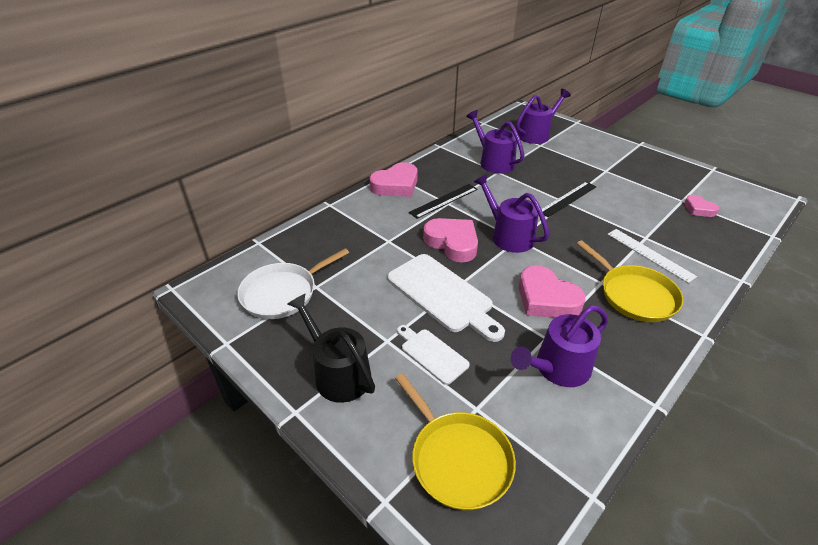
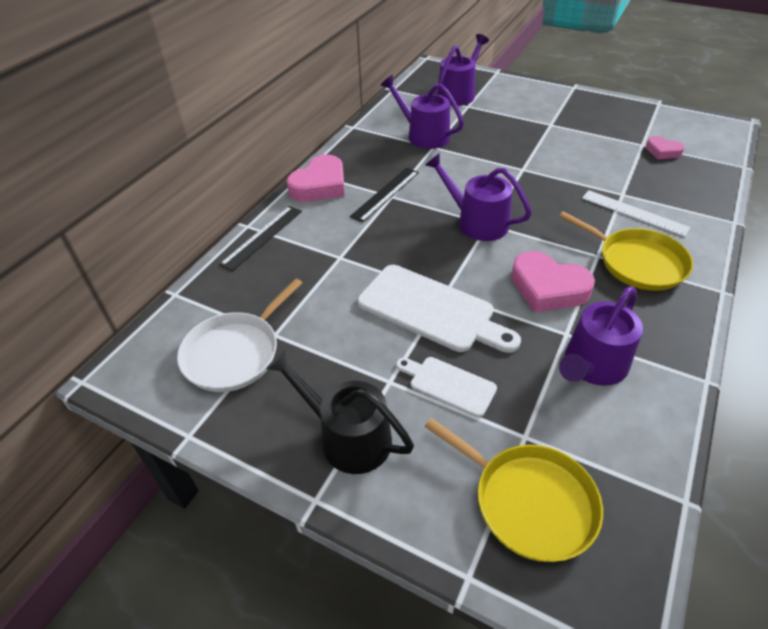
camera: 15 degrees left, 5 degrees up
(452, 243) = (416, 244): pink heart -> none
(568, 199) = (524, 165): black ruler -> black ruler (262, 237)

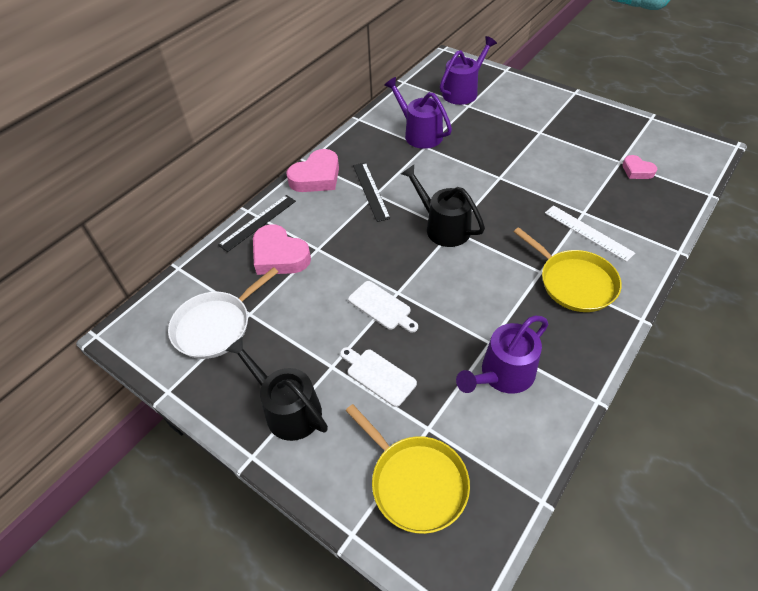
camera: 10 degrees right, 5 degrees up
(385, 194) = (370, 191): black ruler -> black ruler turned 60 degrees counterclockwise
(431, 310) = (381, 307): white cutting board -> white cutting board, size x0.56
(477, 222) = (443, 227): purple watering can -> black watering can
(548, 288) = (487, 298): pink heart -> pink heart (279, 256)

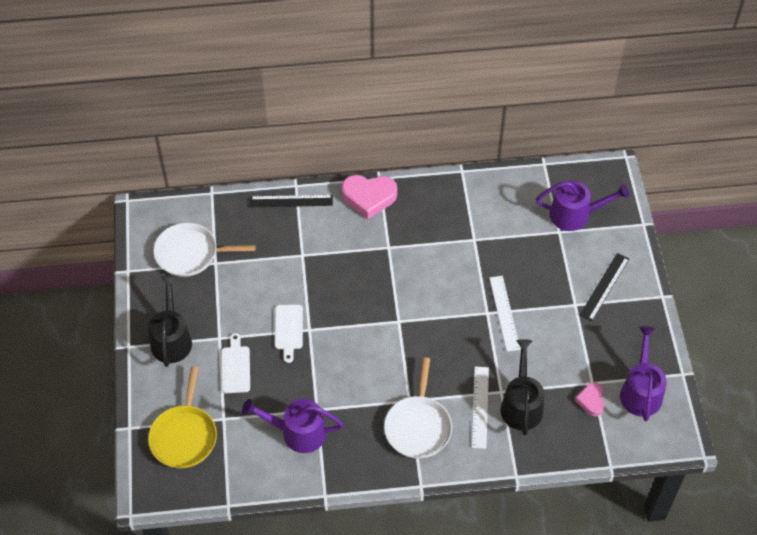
camera: 45 degrees right, 5 degrees up
(279, 256) = (275, 238): pink heart -> none
(370, 191) = (388, 242): black ruler -> black ruler (604, 286)
(419, 134) = (486, 225): purple watering can -> purple watering can (640, 391)
(443, 227) = (395, 313): black watering can -> black watering can (521, 405)
(509, 169) = (504, 313): none -> white ruler
(574, 282) = (418, 426): yellow pan -> white pan

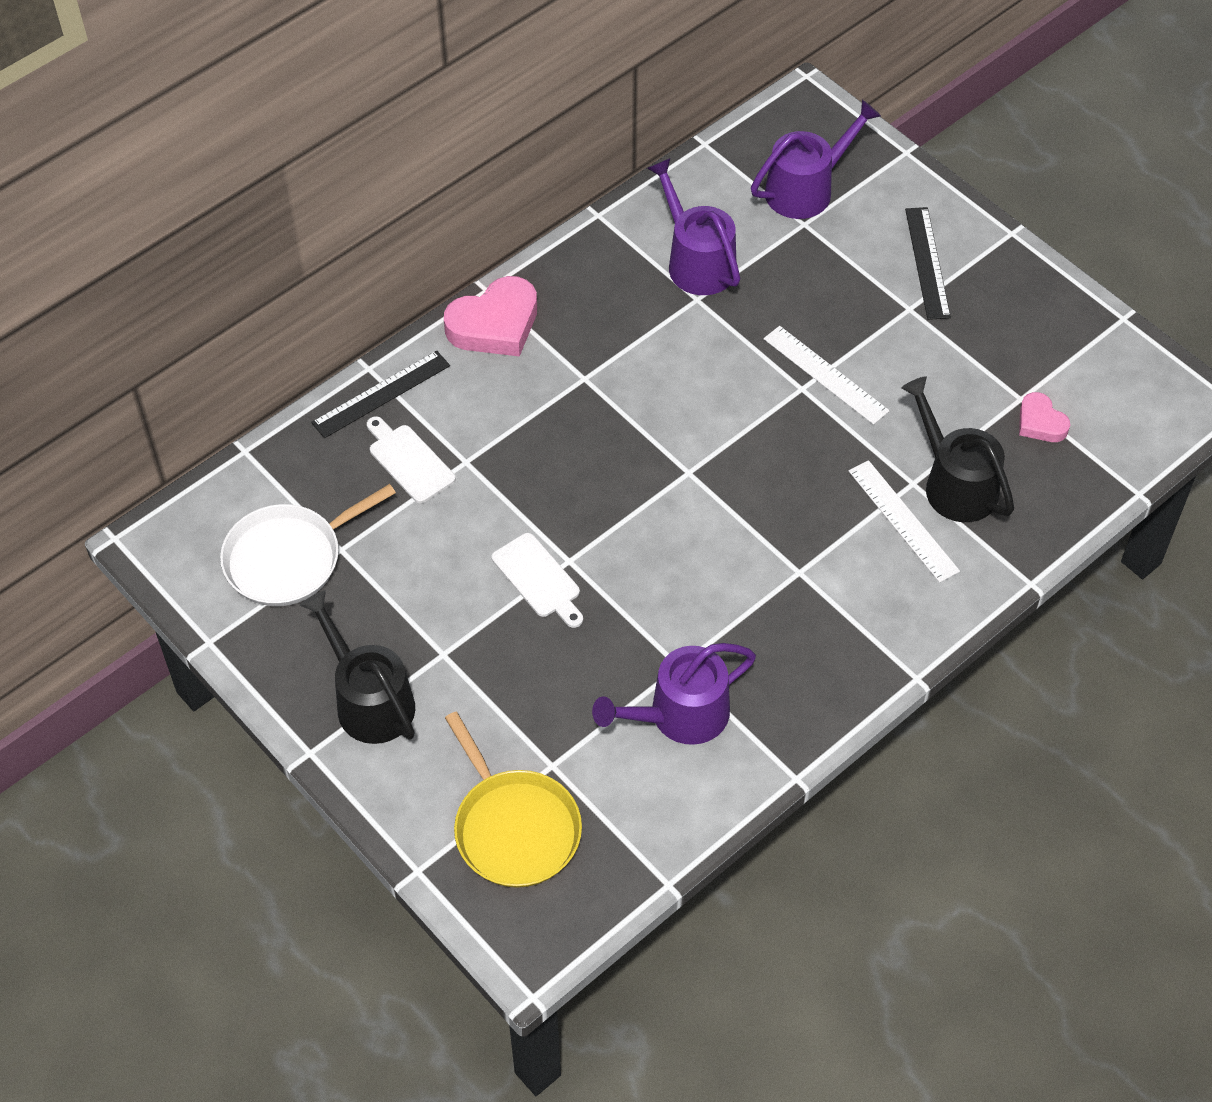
camera: 35 degrees left, 0 degrees up
(235, 367) = (505, 680): white cutting board -> white cutting board (409, 461)
(418, 426) = (842, 599): white pan -> none
(640, 391) = (1091, 372): purple watering can -> purple watering can (697, 262)

